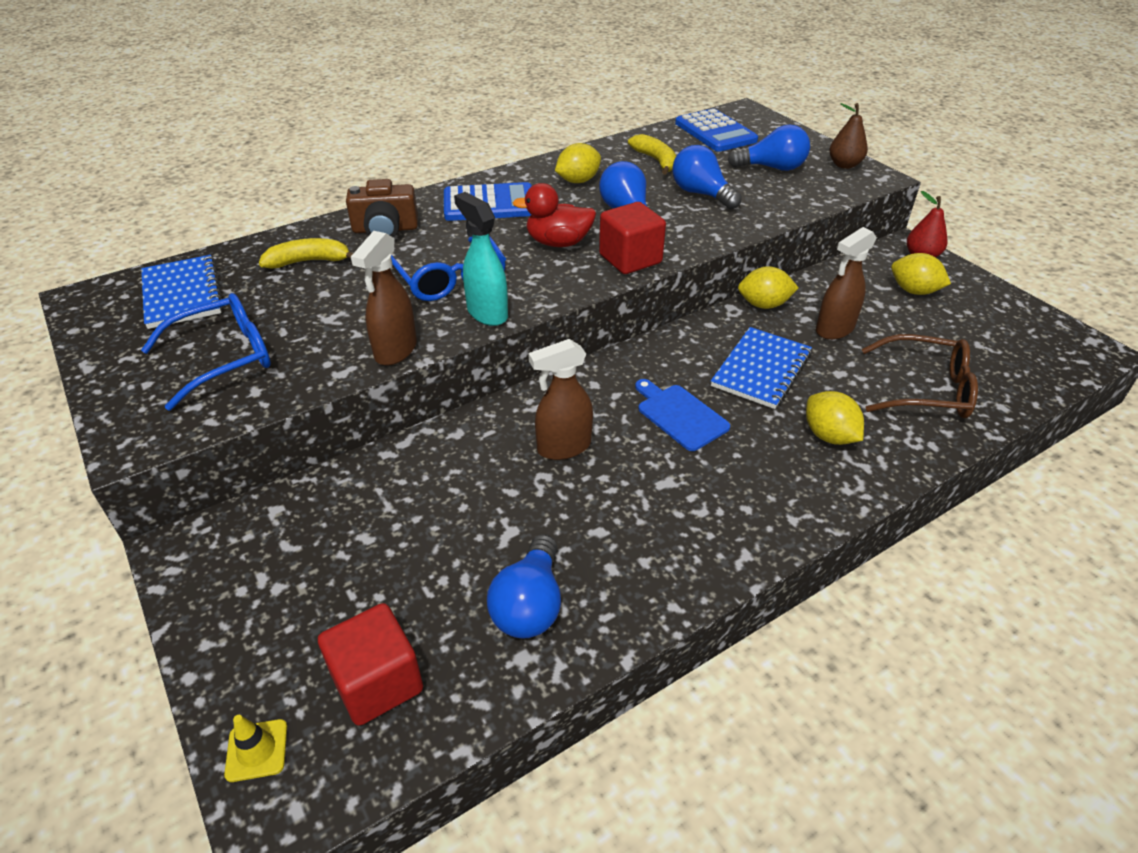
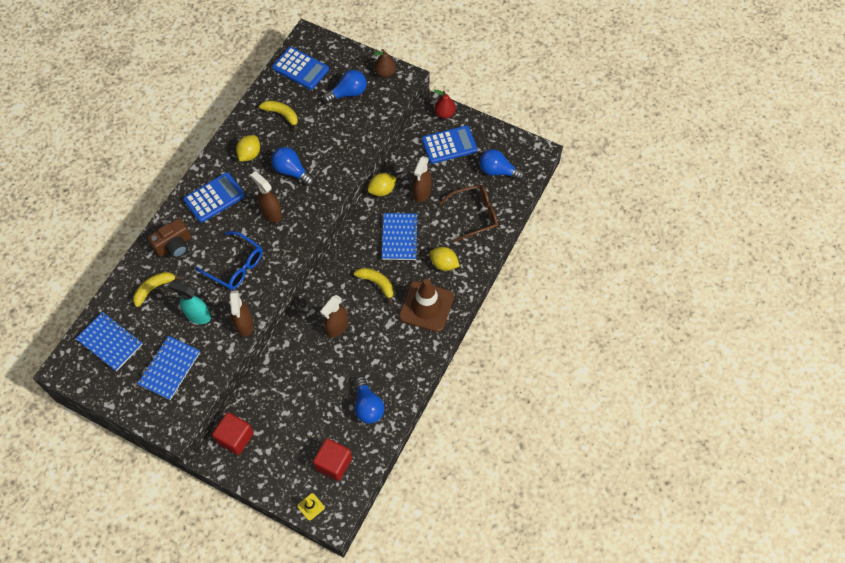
camera: 30 degrees left, 20 degrees up
(224, 358) = (170, 368): blue glasses -> blue notebook
(487, 313) = (269, 280): turquoise spray bottle -> turquoise spray bottle (198, 315)
(558, 243) = (271, 213): red duck -> brown spray bottle
(630, 259) = (314, 209): red cube -> red cube (235, 438)
(680, 415) = (377, 284): blue cutting board -> yellow banana
(701, 194) = (322, 136): blue light bulb -> blue light bulb (498, 171)
(758, 486) = (426, 306): none -> brown traffic cone
(913, 291) = (449, 145): yellow lemon -> blue calculator

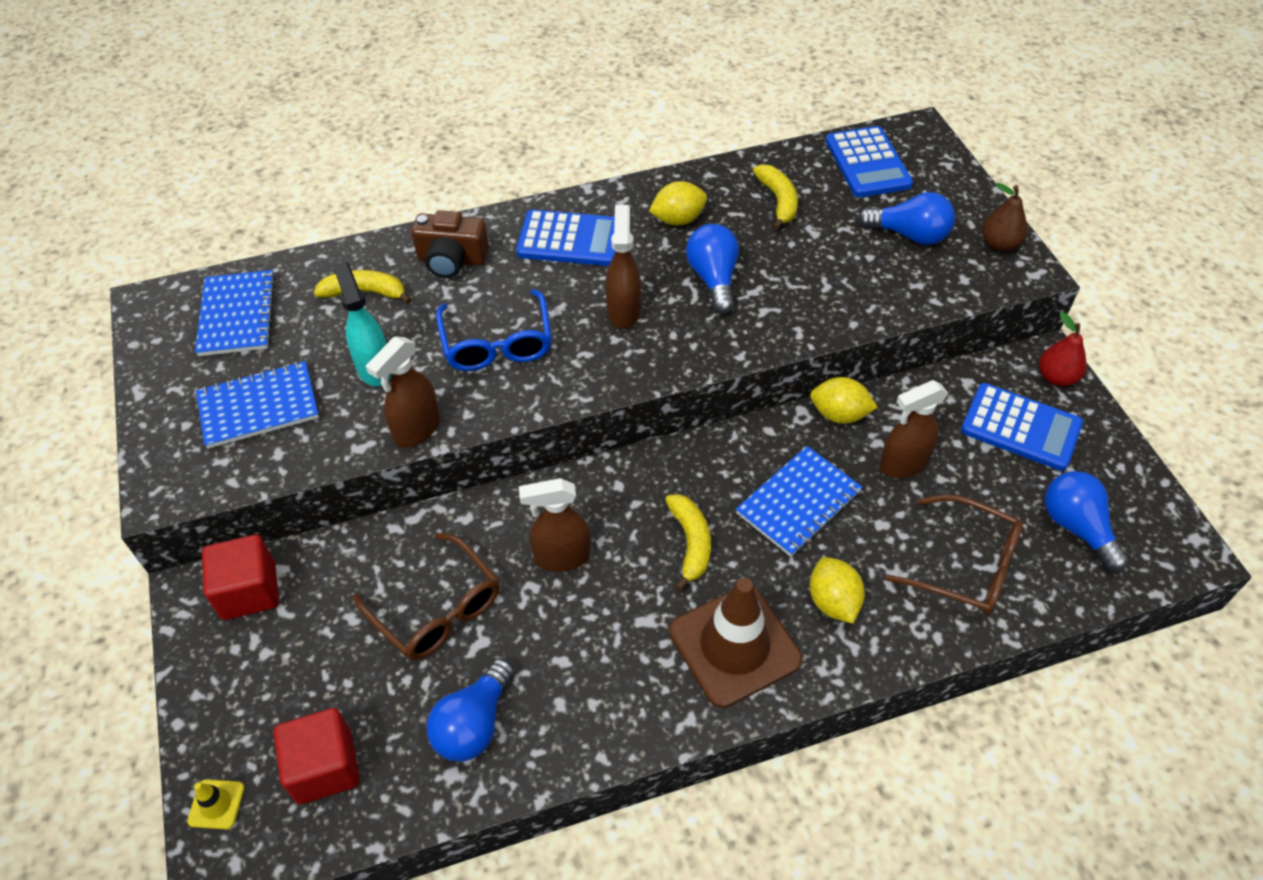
camera: 45 degrees right, 10 degrees down
(313, 383) = (437, 609): none -> brown glasses

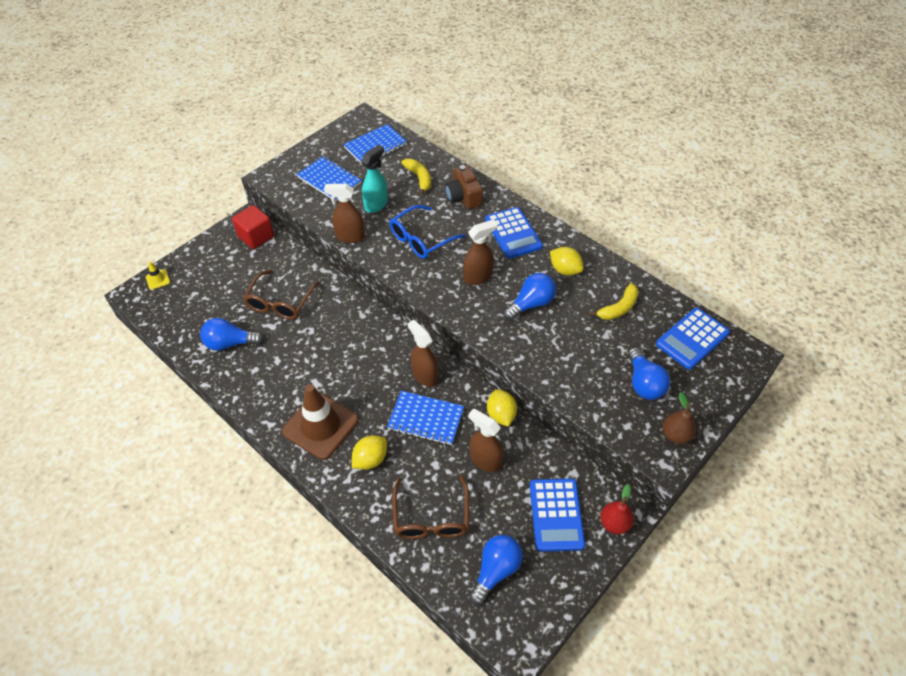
camera: 60 degrees right, 0 degrees up
(325, 767) = (187, 304): red cube -> none
(561, 557) = (333, 334): brown spray bottle -> brown spray bottle (424, 375)
(690, 543) = (371, 381): yellow banana -> none

